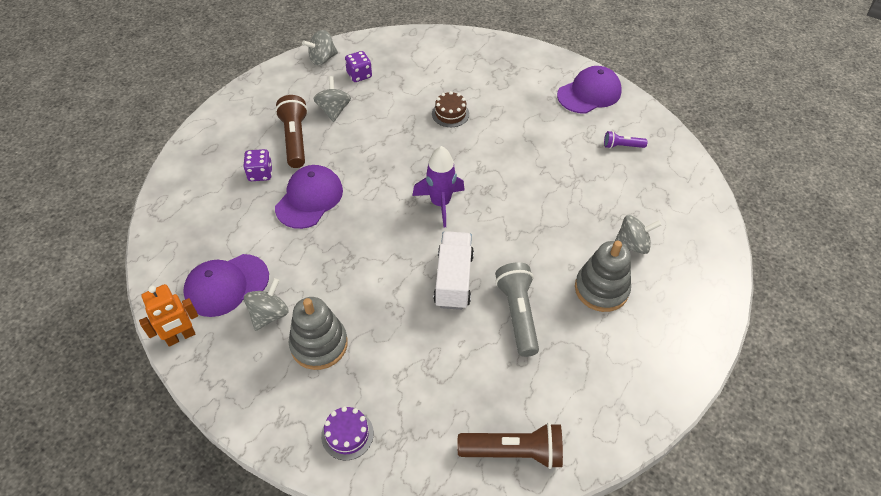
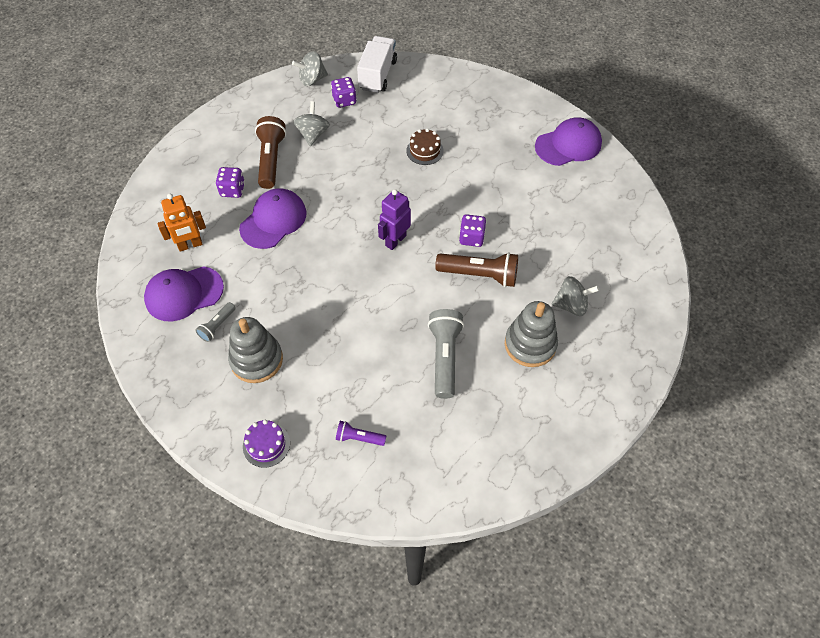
camera: 10 degrees right, 5 degrees up
(181, 337) = (136, 336): orange robot -> orange robot (190, 245)
(269, 314) = (217, 326): grey spinning top -> grey flashlight
(440, 203) = (395, 240): purple rocket -> purple robot
(453, 280) = (392, 316): white truck -> white truck (378, 75)
(514, 451) = (411, 482): brown flashlight -> brown flashlight (480, 275)
(516, 191) = (471, 238): none -> purple dice
(622, 146) = (587, 204): purple flashlight -> purple flashlight (359, 438)

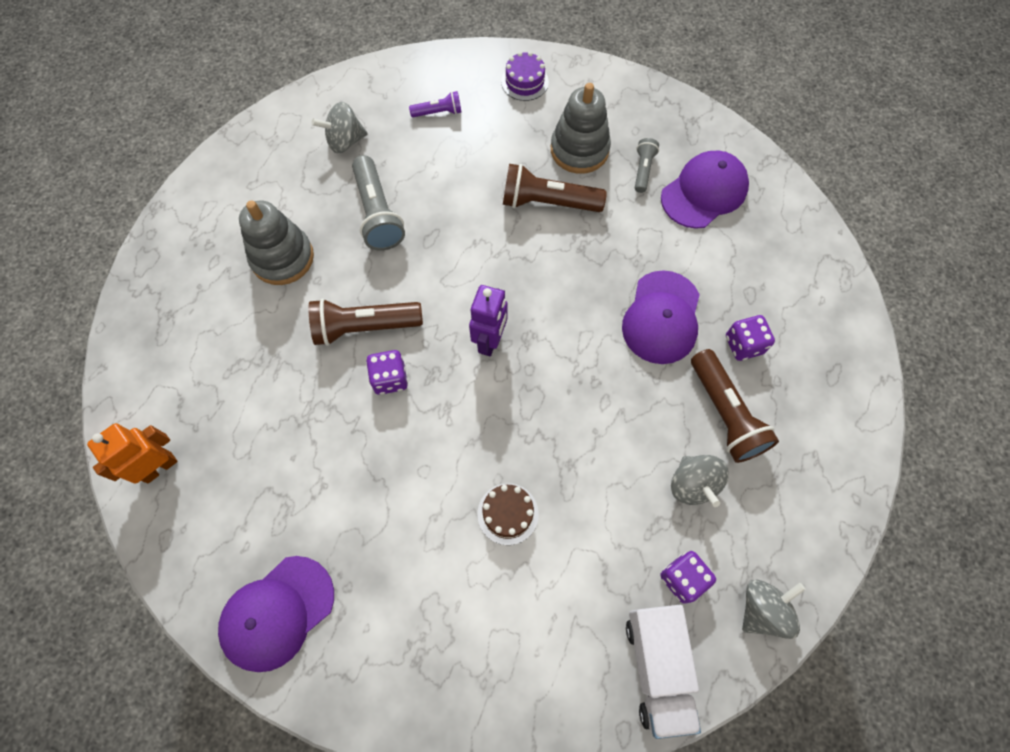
camera: 160 degrees right, 10 degrees up
(190, 245) = (740, 250): orange robot -> orange robot (159, 467)
(306, 323) = (547, 202): none -> brown flashlight
(571, 305) = (239, 323): grey spinning top -> grey spinning top (345, 141)

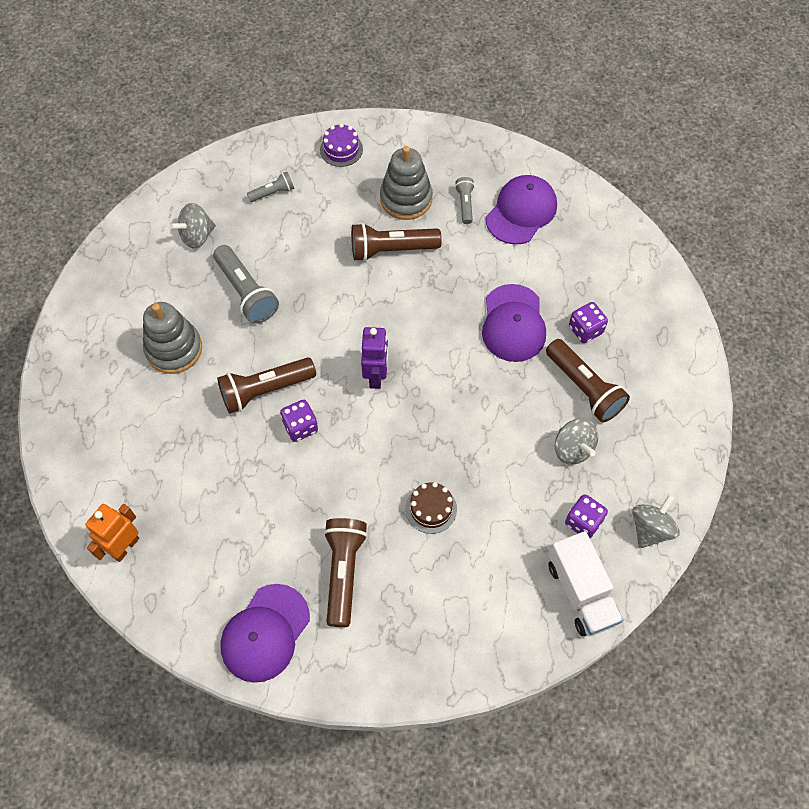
camera: 15 degrees left, 5 degrees down
(386, 563) = (343, 572): none -> brown flashlight
(438, 112) = (273, 192): purple flashlight -> grey flashlight

